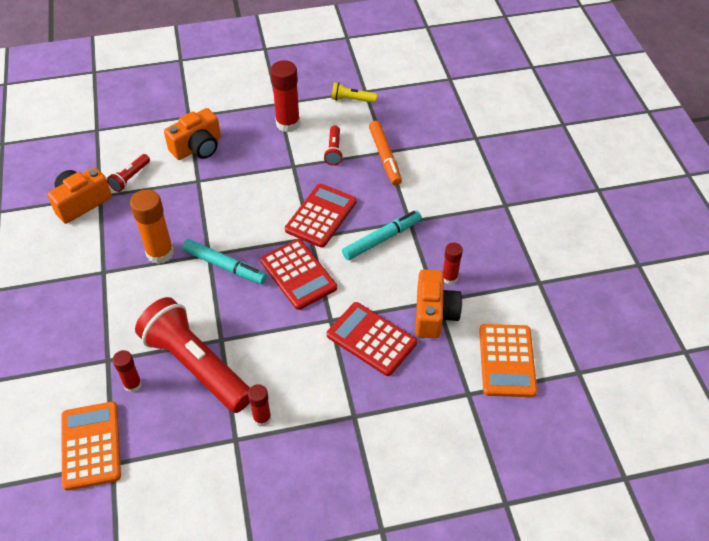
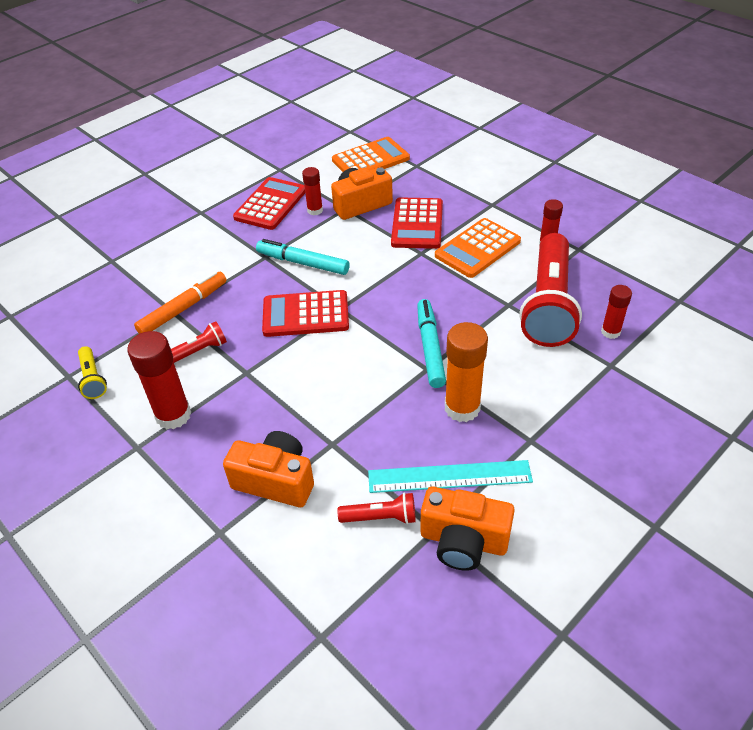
camera: 120 degrees left, 5 degrees down
(91, 445) = (685, 321): orange calculator -> orange calculator (477, 248)
(122, 219) = (449, 477): none -> turquoise ruler
(298, 274) = (392, 294): red calculator -> red calculator (271, 204)

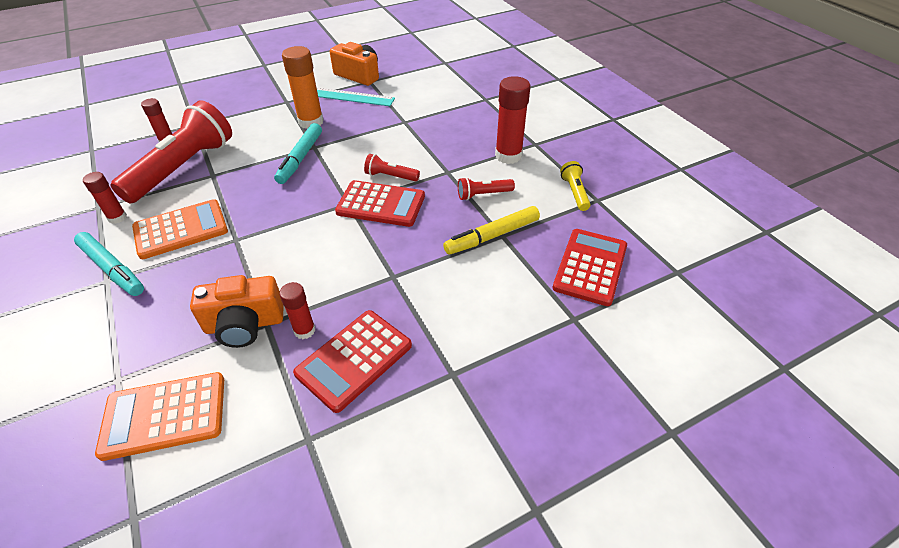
camera: 165 degrees left, 0 degrees up
(183, 309) = (492, 236): orange marker -> yellow marker
(275, 481) = (447, 112): orange camera -> none
(303, 263) = (357, 257): turquoise marker -> turquoise marker (112, 269)
(381, 517) = (394, 89): red flashlight -> red flashlight (390, 176)
(417, 224) = (208, 275): red calculator -> red calculator (590, 267)

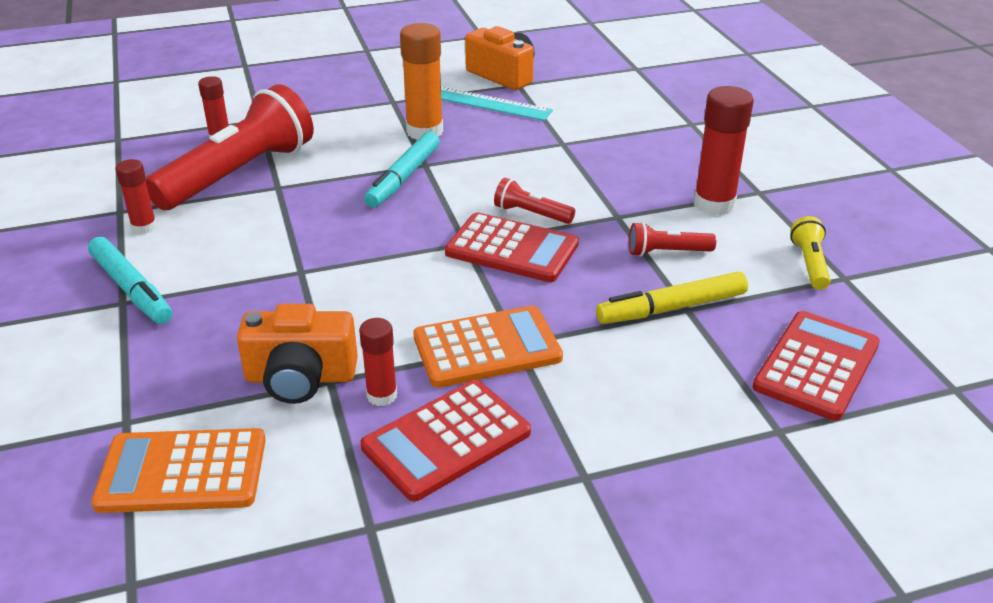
camera: 10 degrees right, 10 degrees down
(181, 230) = (227, 251): orange calculator -> orange calculator (487, 348)

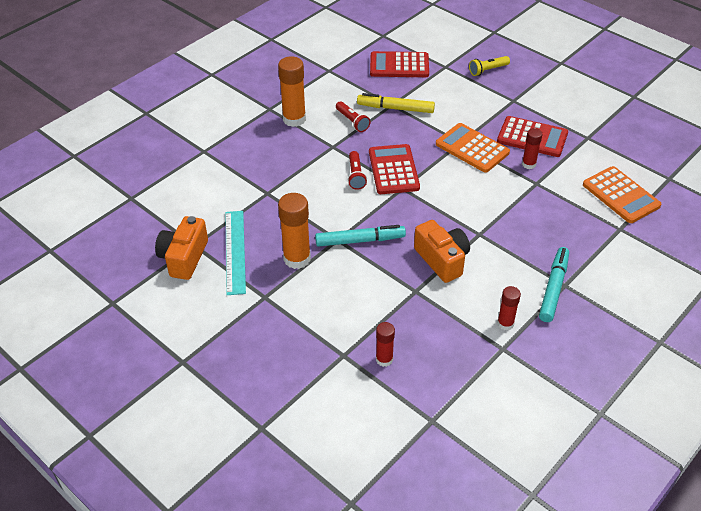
camera: 120 degrees left, 10 degrees up
(239, 174) = (417, 318): red flashlight -> none
(300, 377) = (544, 192): orange camera -> orange camera (442, 260)
(671, 308) = (395, 108): yellow marker -> yellow marker turned 150 degrees clockwise
(714, 204) = (294, 119): red glue stick -> orange glue stick
(810, 264) = (326, 81): yellow flashlight -> yellow flashlight (487, 70)

